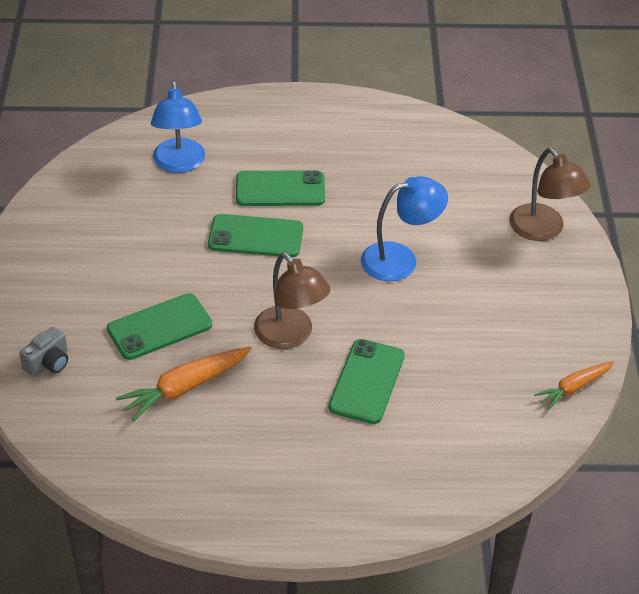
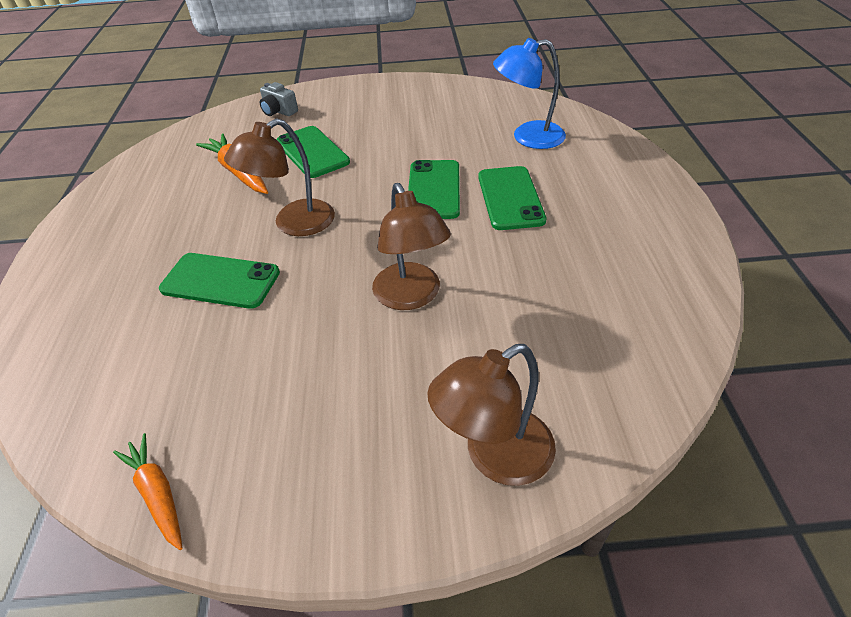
camera: 90 degrees right, 0 degrees up
(400, 259) = (411, 296): blue lamp -> brown lamp

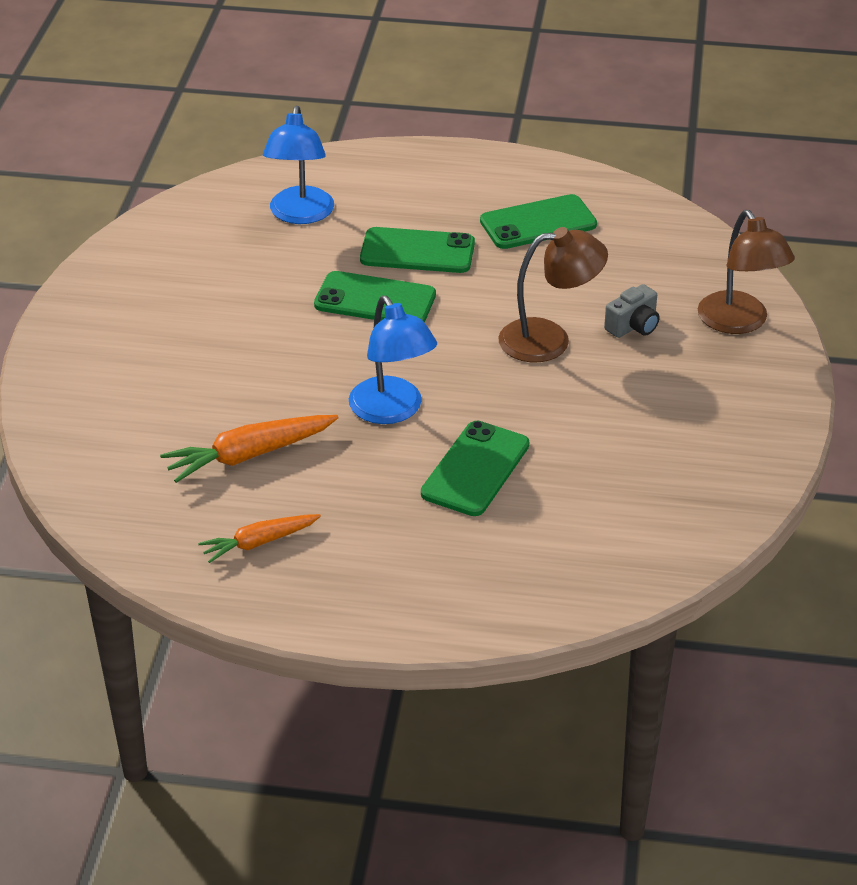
camera: 80 degrees left, 5 degrees down
(157, 494) = (738, 501): orange carrot -> orange carrot (259, 542)
(279, 111) = (91, 414): grey camera -> grey camera (633, 326)
(293, 224) = (392, 411): brown lamp -> blue lamp
(312, 152) = (234, 387): green phone -> green phone (538, 223)

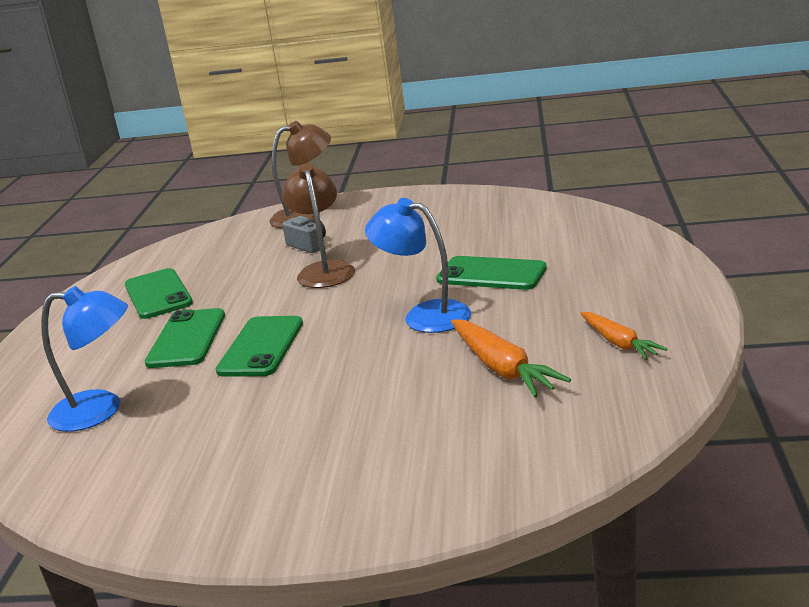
camera: 90 degrees left, 15 degrees down
(392, 411) = (424, 315): blue lamp -> blue lamp turned 120 degrees counterclockwise

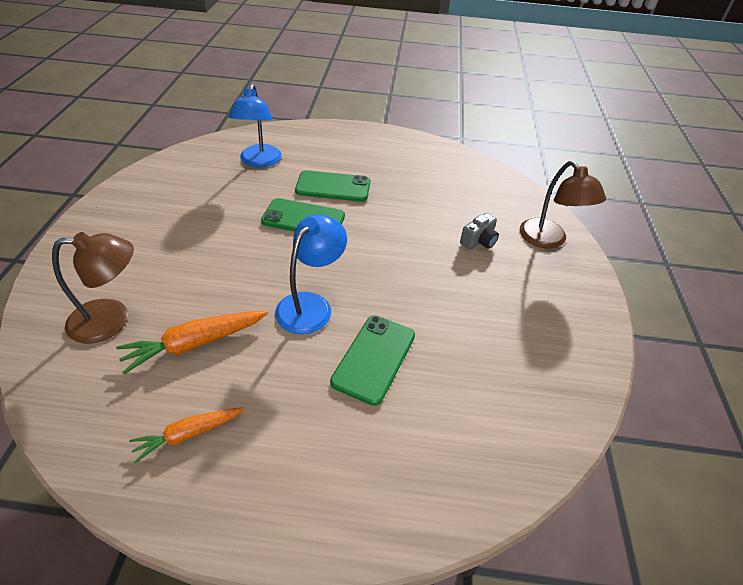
camera: 85 degrees right, 20 degrees up
(158, 294) = (409, 171): green phone -> none
(324, 270) = (423, 250): brown lamp -> brown lamp (112, 319)

